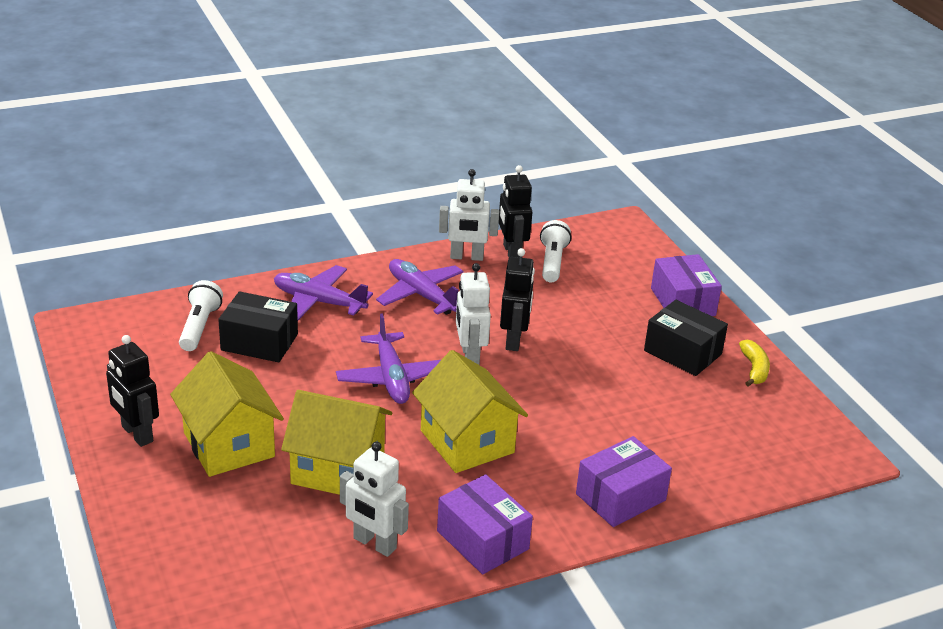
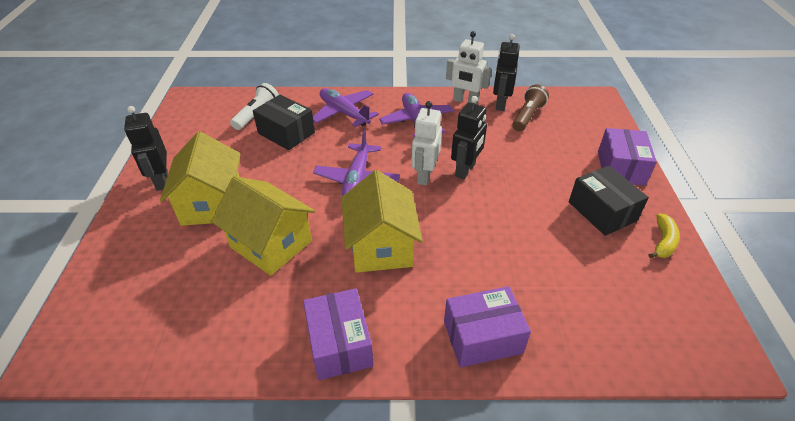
camera: 25 degrees right, 10 degrees up
(374, 544) = (253, 319): white robot -> none
(552, 262) = (527, 116): white flashlight -> brown flashlight

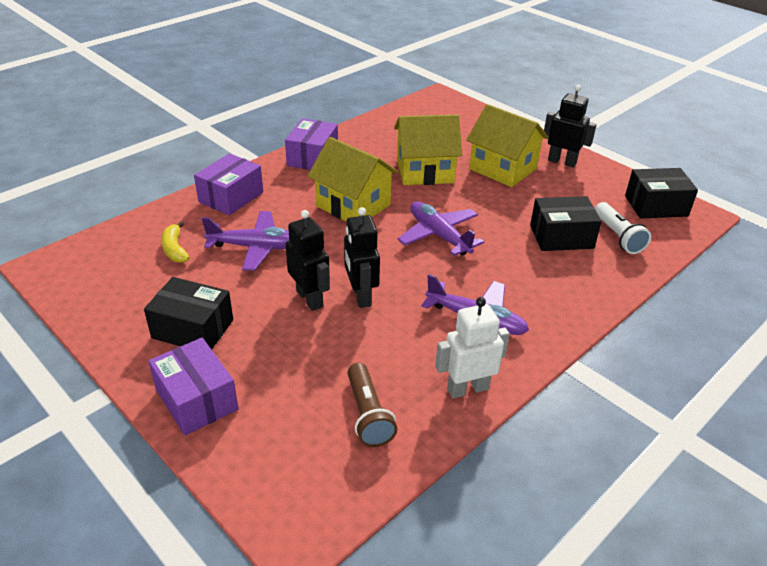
camera: 135 degrees right, 5 degrees down
(193, 116) = (656, 206): none -> black box
(339, 344) = (312, 157): purple box -> purple box turned 75 degrees clockwise
(344, 113) = (556, 285): purple plane -> purple plane (256, 247)
(424, 175) = (390, 270): white robot -> none
(500, 104) = (422, 414): black robot -> black robot (310, 299)
(663, 242) = (117, 330): yellow banana -> yellow banana (175, 249)

